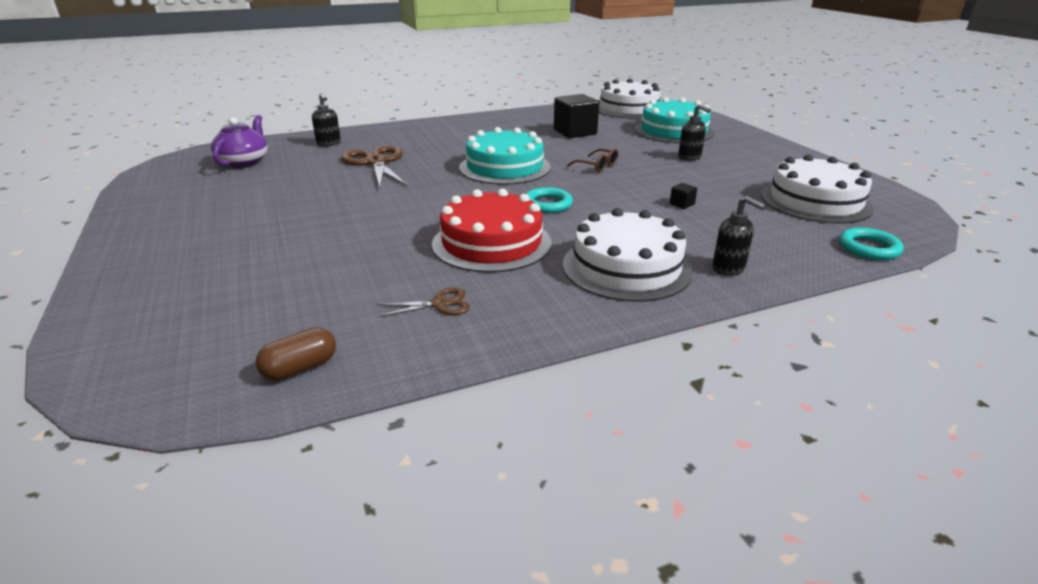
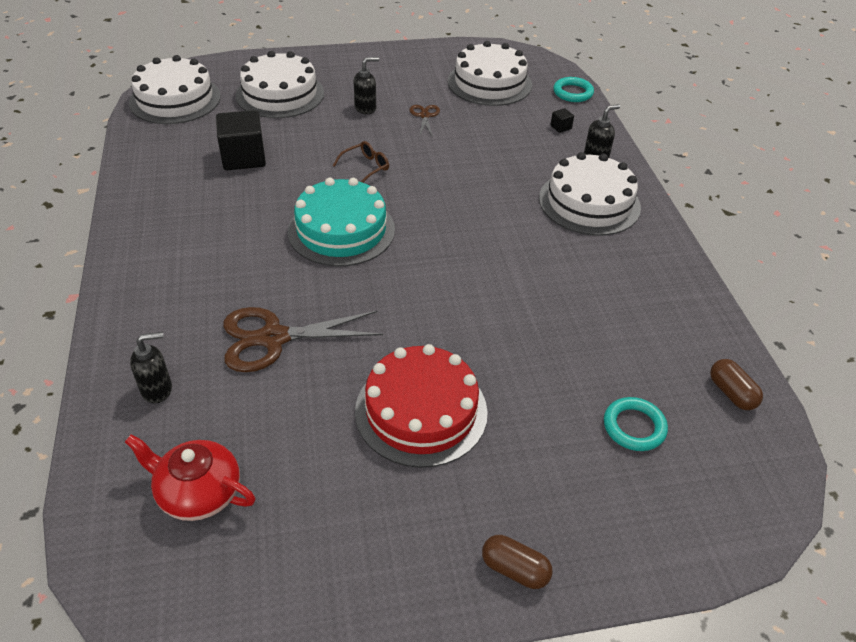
camera: 80 degrees left, 15 degrees up
(130, 254) = (514, 569): none -> brown capsule
(244, 162) = (198, 492): purple teapot -> red teapot
(440, 304) = (641, 310): brown scissors -> brown scissors (424, 116)
(491, 243) = (534, 267): red cake -> red cake (421, 411)
(547, 204) = (456, 218): turquoise ring -> turquoise ring (634, 427)
(673, 131) = (280, 94): turquoise cake -> white cake
(682, 204) = (477, 145): black cube -> black cube (560, 127)

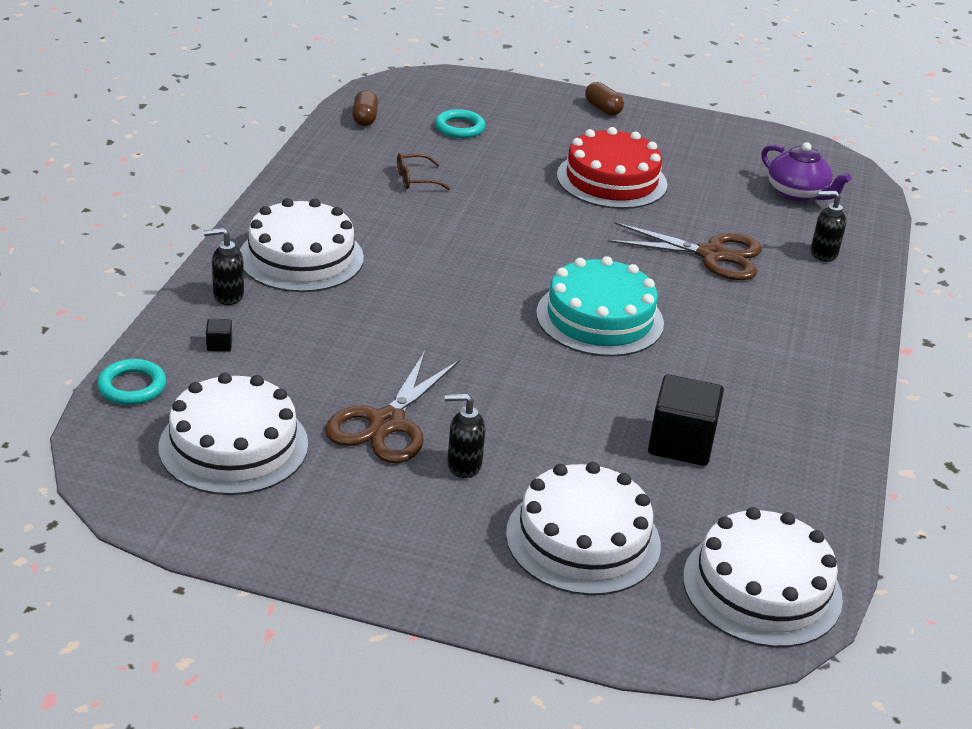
camera: 155 degrees left, 10 degrees down
(198, 492) = (797, 193): red teapot -> purple teapot
(365, 167) = (526, 377): brown glasses -> brown glasses (416, 179)
(424, 116) = (387, 423): brown scissors -> brown scissors, size x2.02

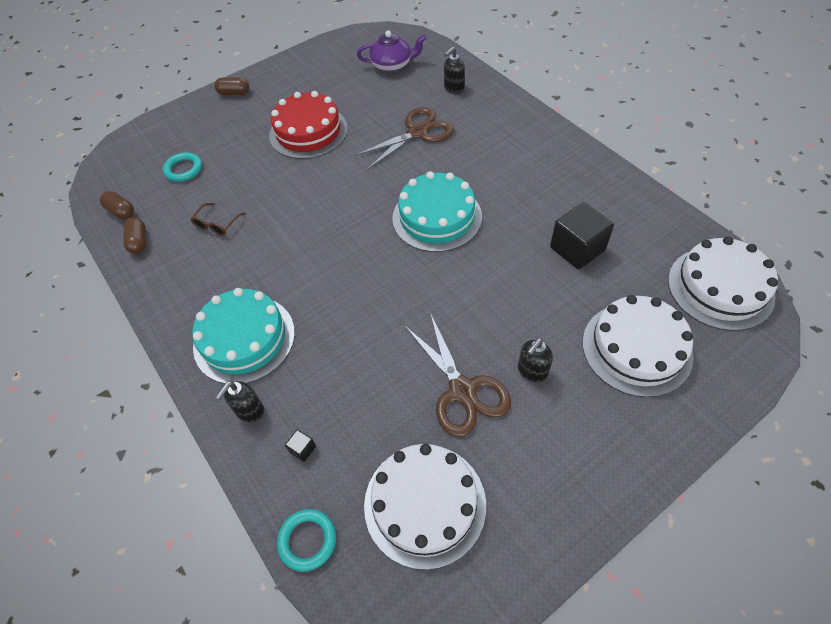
camera: 45 degrees left, 20 degrees up
(301, 257) = (244, 339): white cake -> turquoise cake
(342, 146) = (139, 242): none -> brown capsule

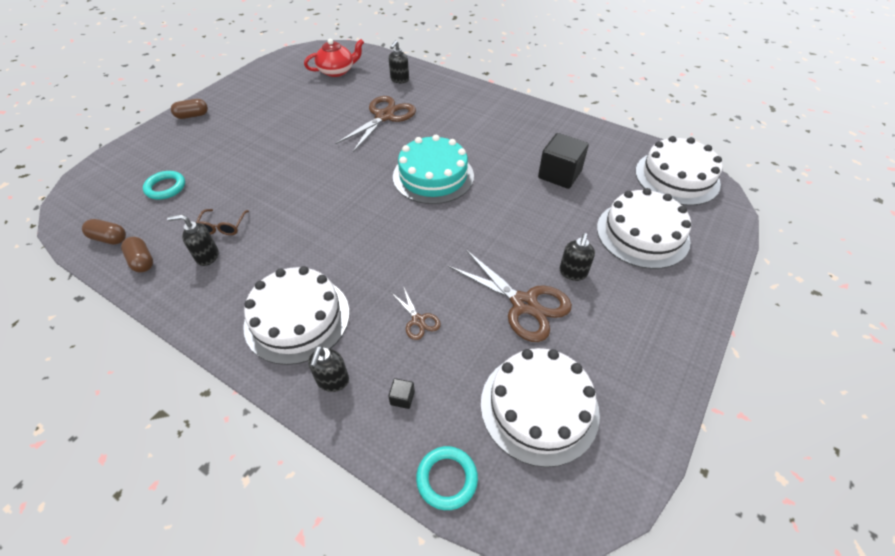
camera: 25 degrees left, 5 degrees down
(192, 252) = (207, 256): none -> black soap dispenser
(244, 339) = (297, 318): turquoise cake -> white cake
(308, 132) = (282, 133): red cake -> none
(350, 375) = (418, 320): none -> brown scissors
(392, 65) = (337, 71): purple teapot -> red teapot

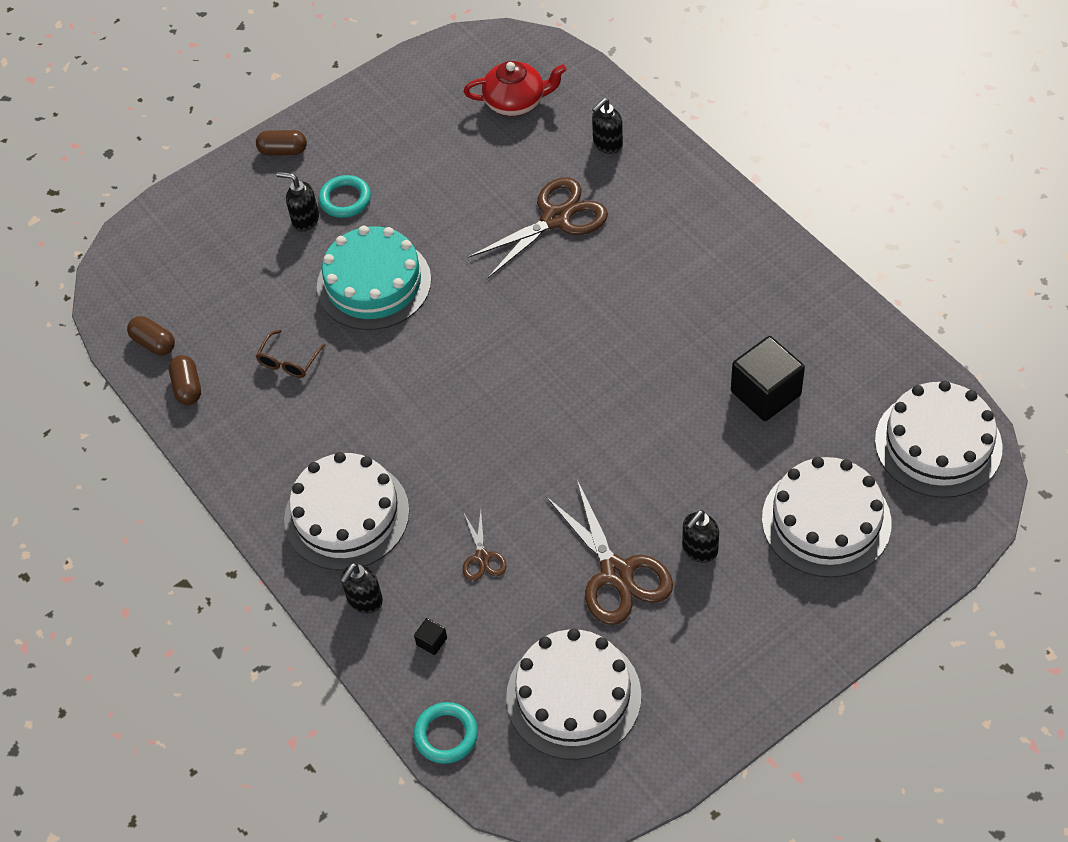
camera: 25 degrees right, 5 degrees up
(165, 187) = (229, 278): turquoise ring -> turquoise ring (345, 199)
(207, 256) = (262, 401): black soap dispenser -> black soap dispenser (305, 220)
(433, 176) = (584, 349): turquoise cake -> turquoise cake (374, 283)

